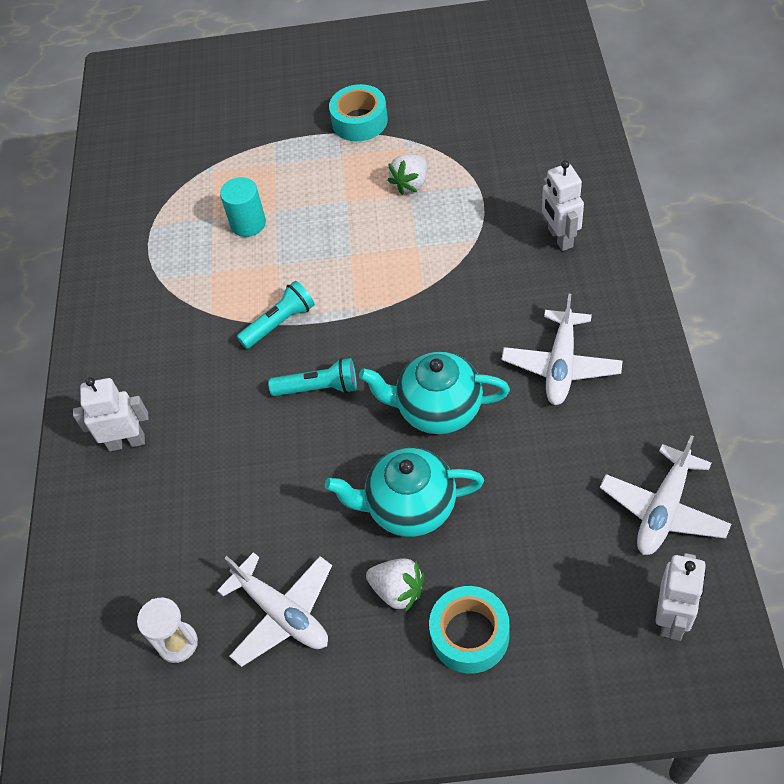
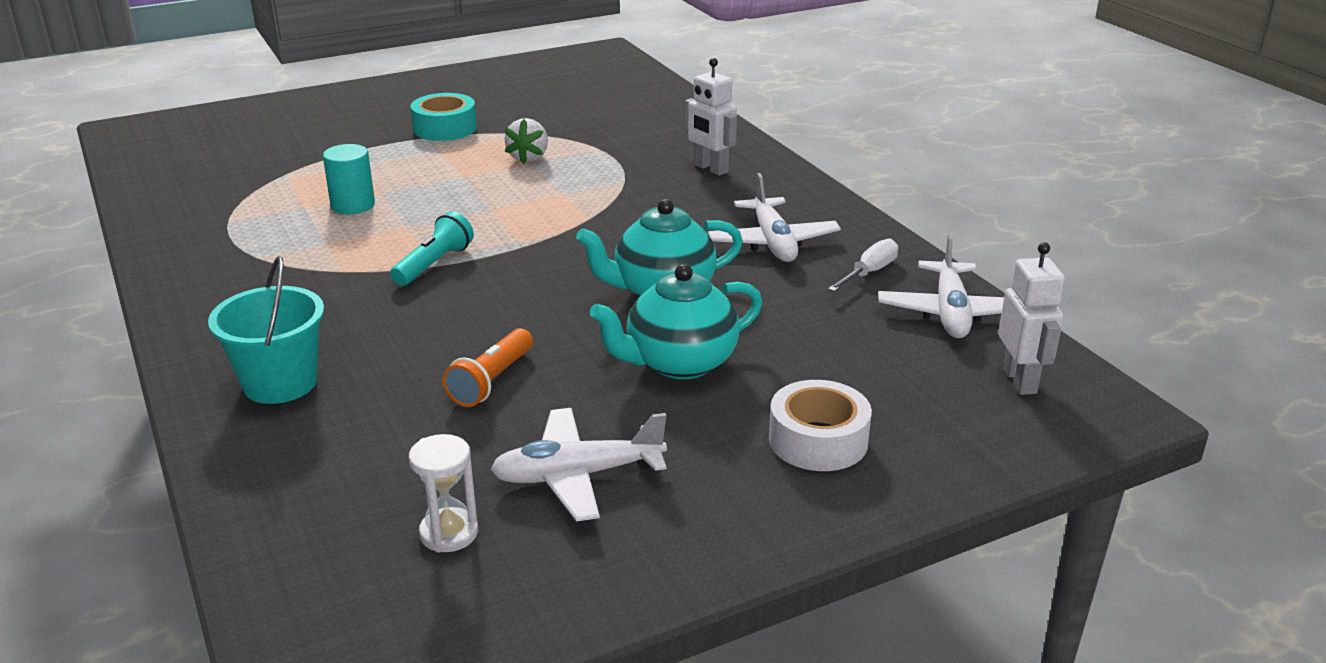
camera: 30 degrees left, 25 degrees down
(126, 442) = (280, 383): white robot -> turquoise bucket
(266, 485) = (491, 381): none -> orange flashlight
(282, 613) = (577, 475): white plane -> white plane turned 150 degrees clockwise
(318, 388) = (512, 300): turquoise flashlight -> none
(397, 590) = (709, 426): white strawberry -> none
(470, 635) = (818, 440): turquoise tape -> white tape
(622, 432) = (869, 272): none -> white screwdriver

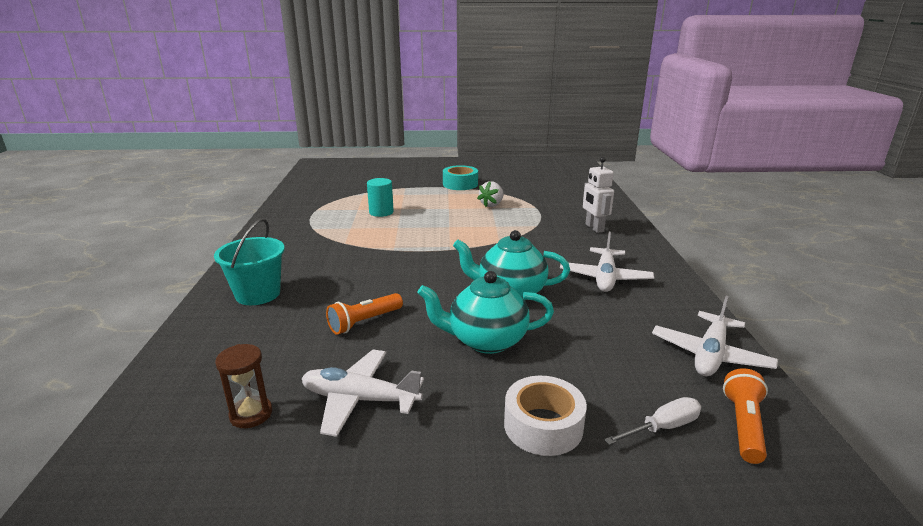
camera: 25 degrees right, 5 degrees down
(434, 264) = (393, 249): turquoise flashlight -> none
(449, 533) = (251, 414): white hourglass -> brown hourglass
(869, 272) = (662, 311): white screwdriver -> white screwdriver (662, 427)
(1020, 381) = (743, 425): white robot -> orange flashlight

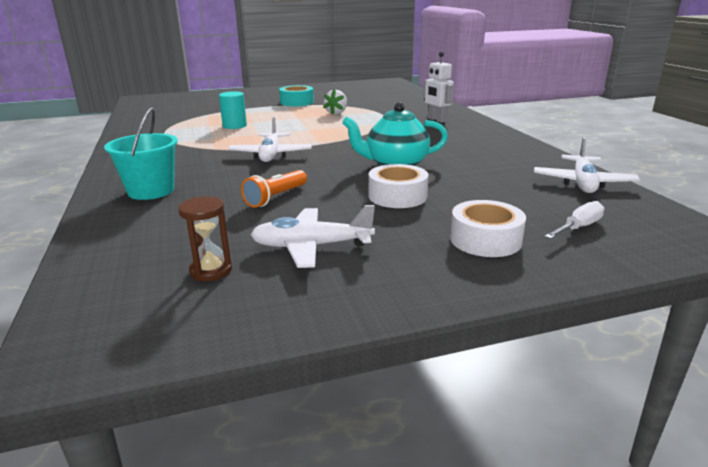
camera: 15 degrees left, 0 degrees up
(486, 341) = (397, 196): turquoise teapot -> white tape
(605, 278) = (468, 148): white plane -> white plane (271, 155)
(743, 425) = (635, 218): orange flashlight -> none

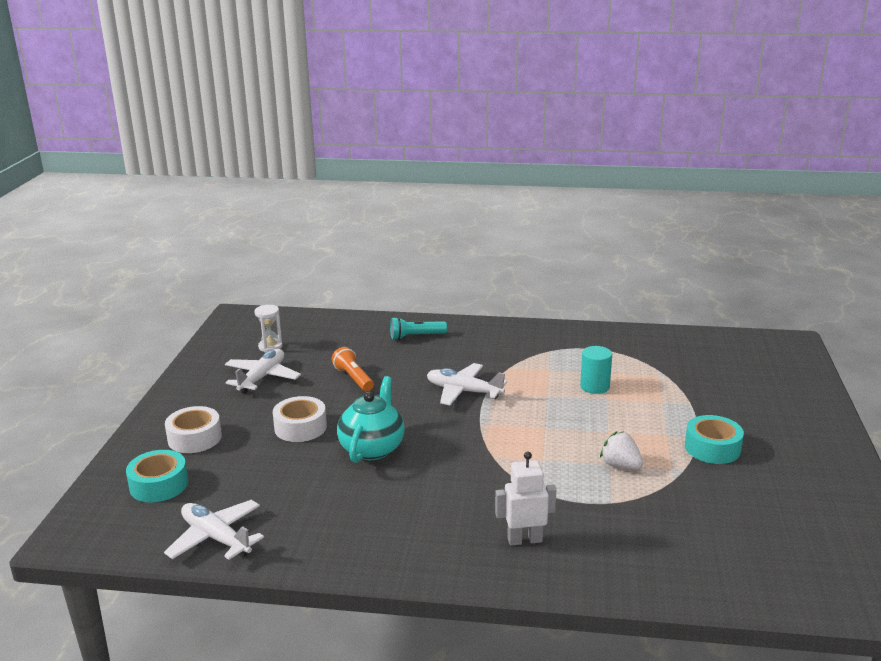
camera: 115 degrees right, 0 degrees up
(151, 191) = (416, 336): turquoise bucket -> turquoise flashlight
(211, 271) = (270, 347): brown hourglass -> white hourglass
(578, 227) = (159, 485): white screwdriver -> turquoise tape

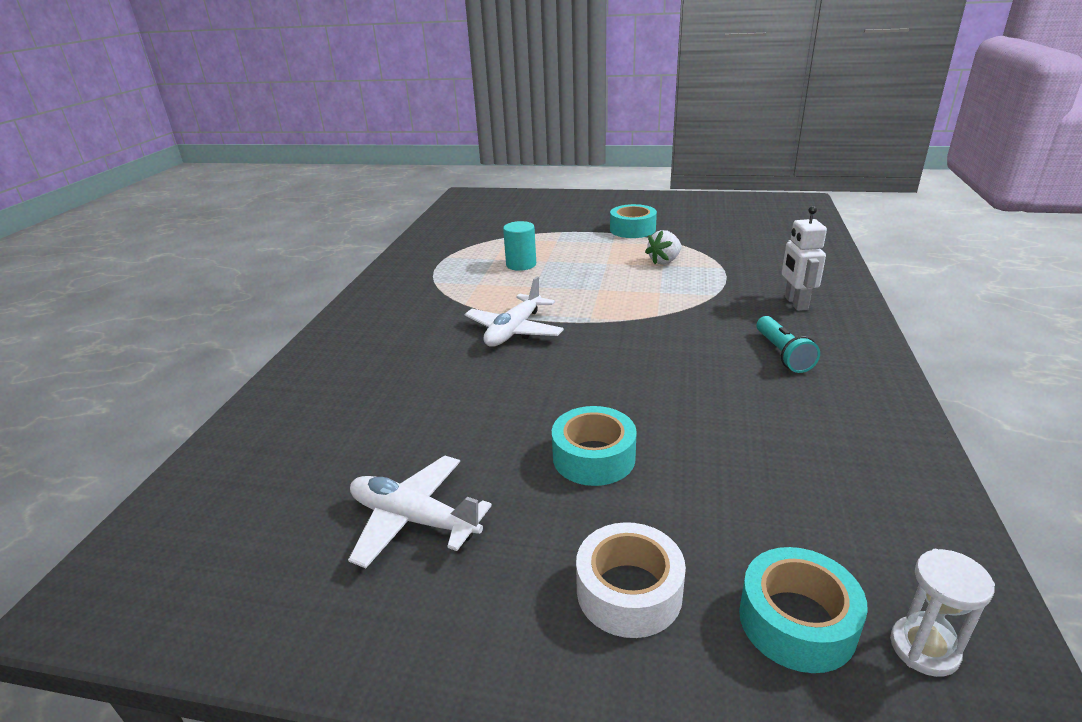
camera: 85 degrees left, 5 degrees up
(216, 538) = (907, 517): white plane -> none
(270, 347) = (288, 521): white hourglass -> white hourglass (924, 648)
(300, 427) = (593, 457): white tape -> turquoise tape
(353, 378) = (453, 414): orange flashlight -> none
(372, 448) = (648, 390): turquoise teapot -> none
(416, 336) = (345, 365): turquoise flashlight -> turquoise flashlight (782, 354)

